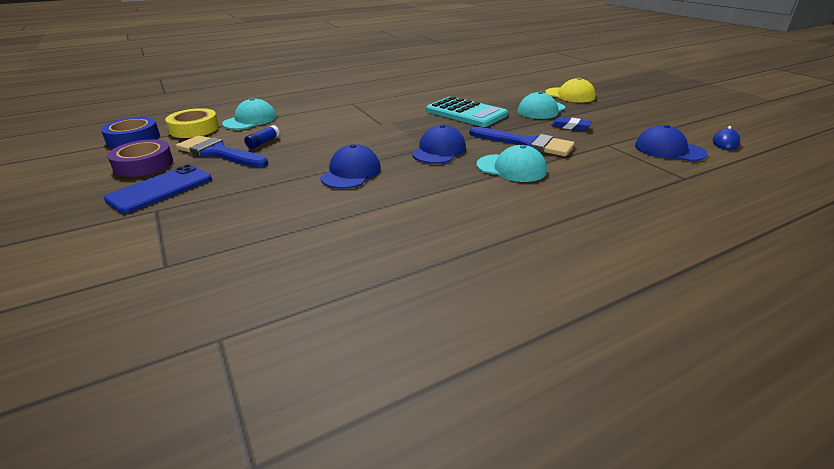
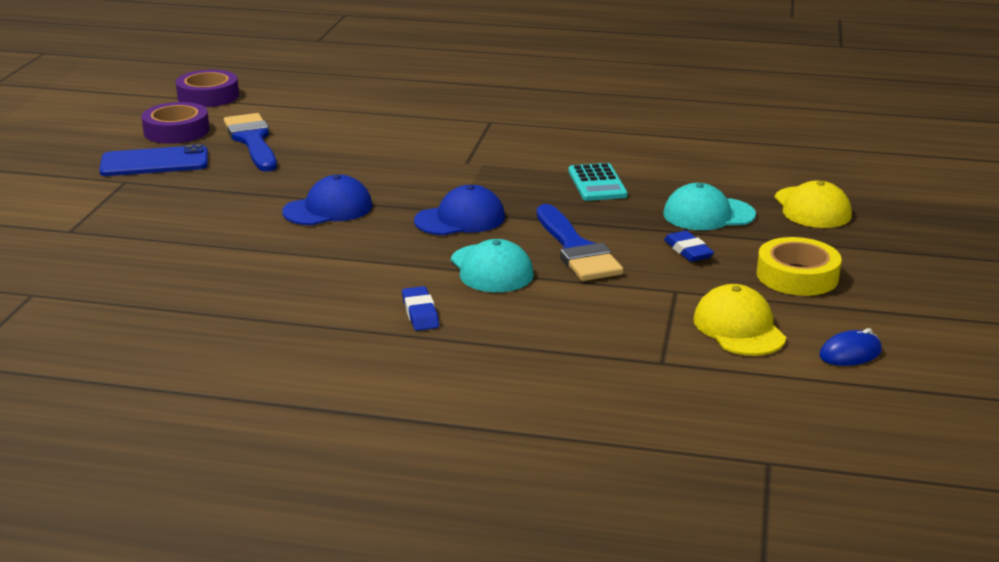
camera: 40 degrees right, 5 degrees down
(133, 138) = (208, 96): blue tape -> purple tape
(194, 129) = (274, 103): yellow tape -> yellow tape (797, 276)
(250, 120) = (342, 109): turquoise cap -> none
(263, 143) = (308, 143): blue glue stick -> none
(466, 113) = (597, 183): turquoise calculator -> turquoise calculator, size x0.64
(532, 207) = (420, 313): none -> blue eraser
(669, 150) = (739, 328): blue cap -> yellow cap

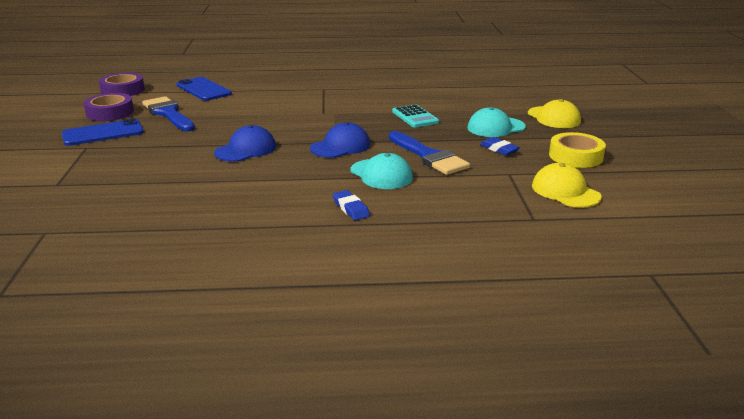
camera: 15 degrees left, 0 degrees up
(318, 106) = (203, 89): none -> blue phone
(850, 353) = (644, 198): blue mouse -> none

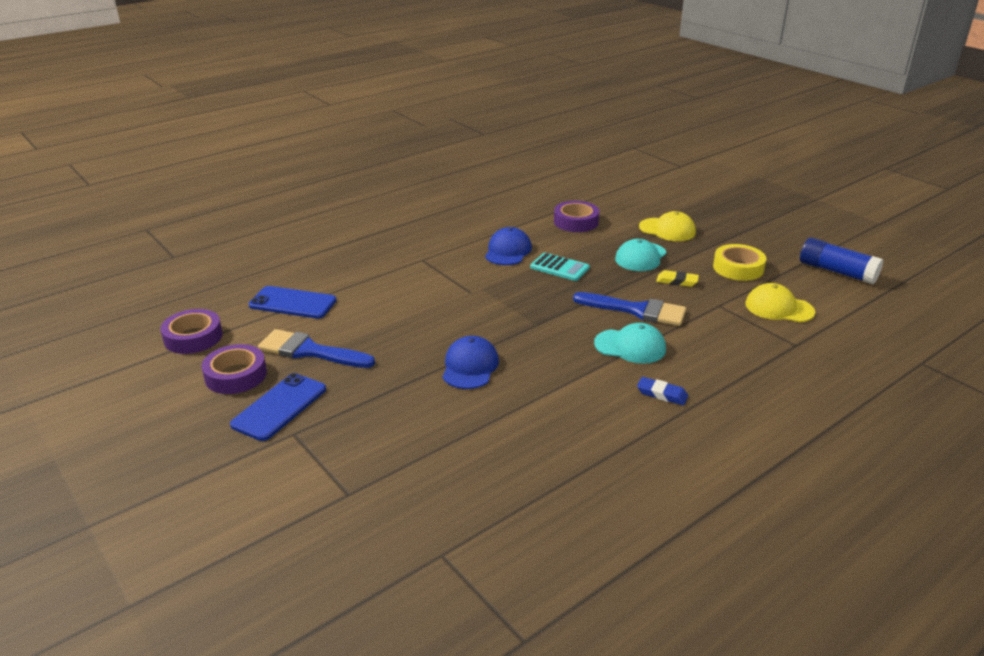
camera: 35 degrees left, 5 degrees up
(340, 146) = (549, 328): blue cap -> blue cap (508, 251)
(480, 95) = (576, 222): none -> purple tape
(499, 149) = (677, 281): blue eraser -> yellow eraser
(680, 185) = (837, 272): none -> blue glue stick

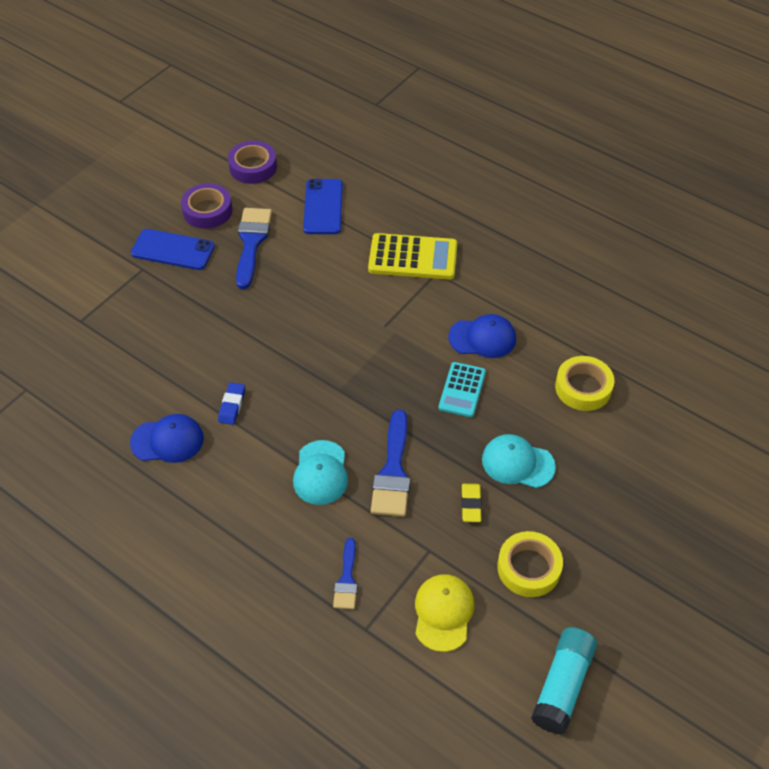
camera: 75 degrees right, 20 degrees up
(396, 267) = (413, 257): none -> yellow calculator
(470, 366) = (255, 354): blue cap -> blue cap (167, 440)
(576, 222) = (583, 388): purple tape -> yellow tape
(662, 394) = (245, 507): blue eraser -> blue eraser (232, 405)
(667, 230) = (603, 485): yellow cap -> none
(747, 348) = (346, 579): none -> blue brush
(837, 272) = (562, 685): blue glue stick -> turquoise glue stick

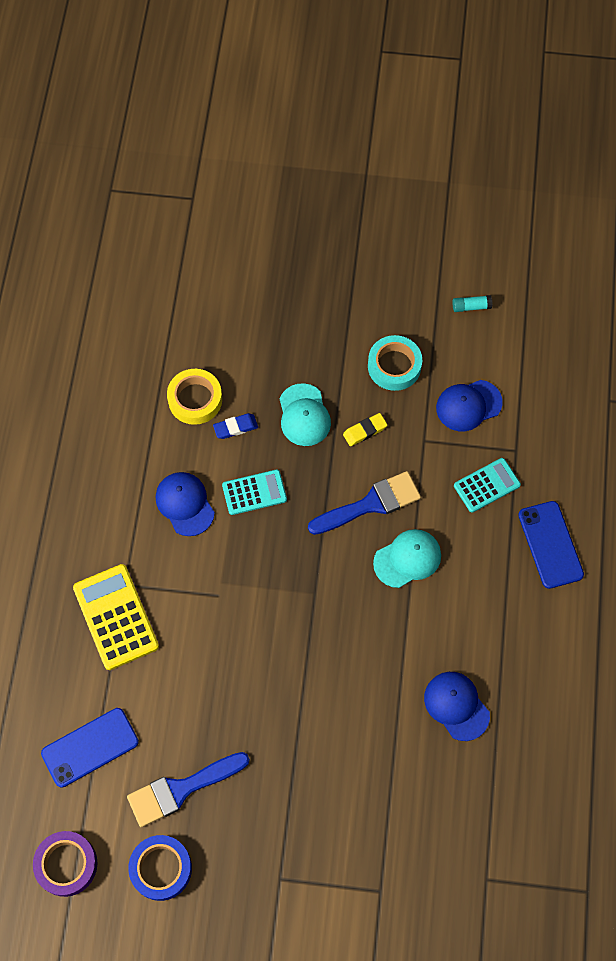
camera: 120 degrees left, 15 degrees up
(173, 250) = (237, 865): blue phone -> blue phone (550, 544)
(207, 211) = (161, 868): purple tape -> blue tape
(232, 405) = (387, 675): blue eraser -> blue eraser (235, 427)
(346, 579) = (486, 485): blue brush -> turquoise calculator
(443, 613) = (468, 405): yellow cap -> blue cap
(528, 568) = (394, 366): yellow tape -> turquoise tape
(562, 685) = (471, 307): turquoise glue stick -> turquoise glue stick, size x0.49

